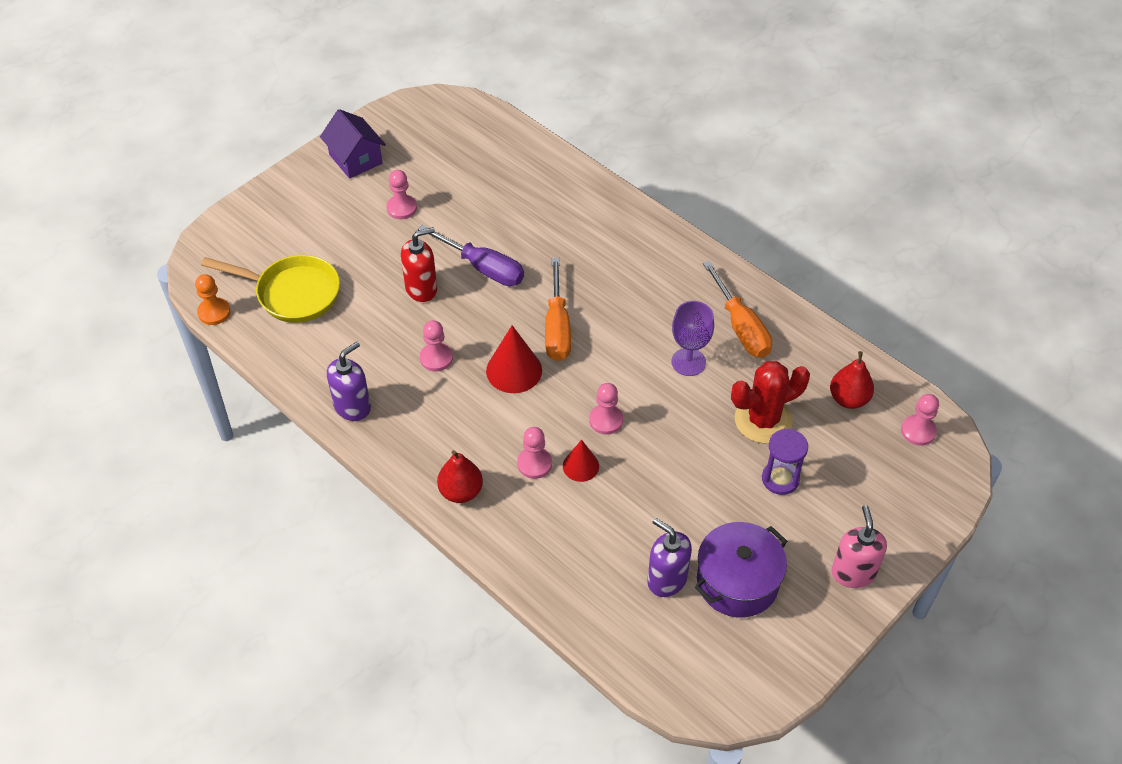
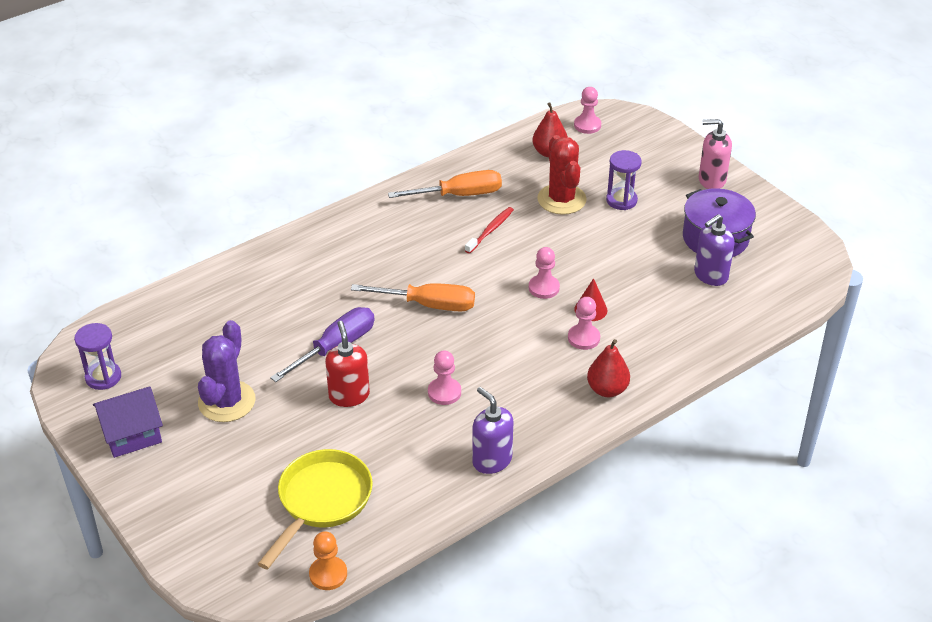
camera: 80 degrees left, 10 degrees down
(401, 208) = (226, 401): pink pawn -> purple cactus
(419, 126) = (103, 377): none -> purple hourglass
(514, 370) = (473, 339): red cone -> none
(688, 362) = (490, 230): purple goblet -> red toothbrush

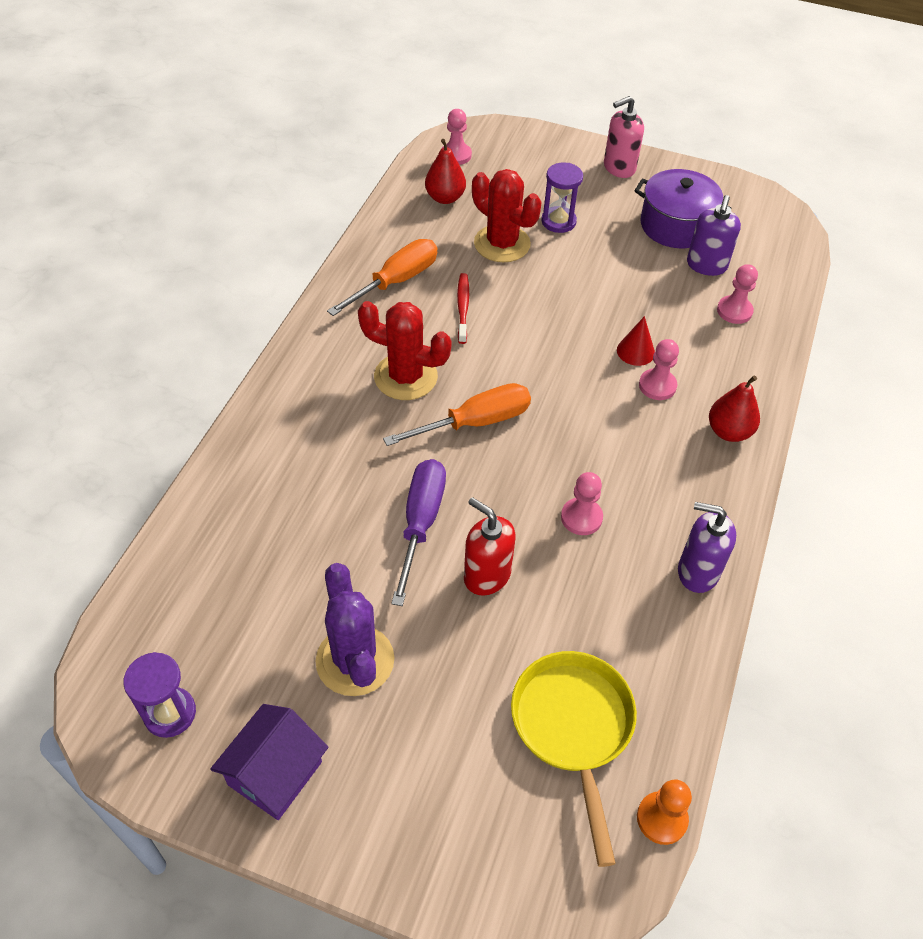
camera: 35 degrees left, 10 degrees up
(408, 258) = (405, 377): none -> red cactus
(544, 288) = (571, 348): pink pawn -> pink pawn (734, 311)

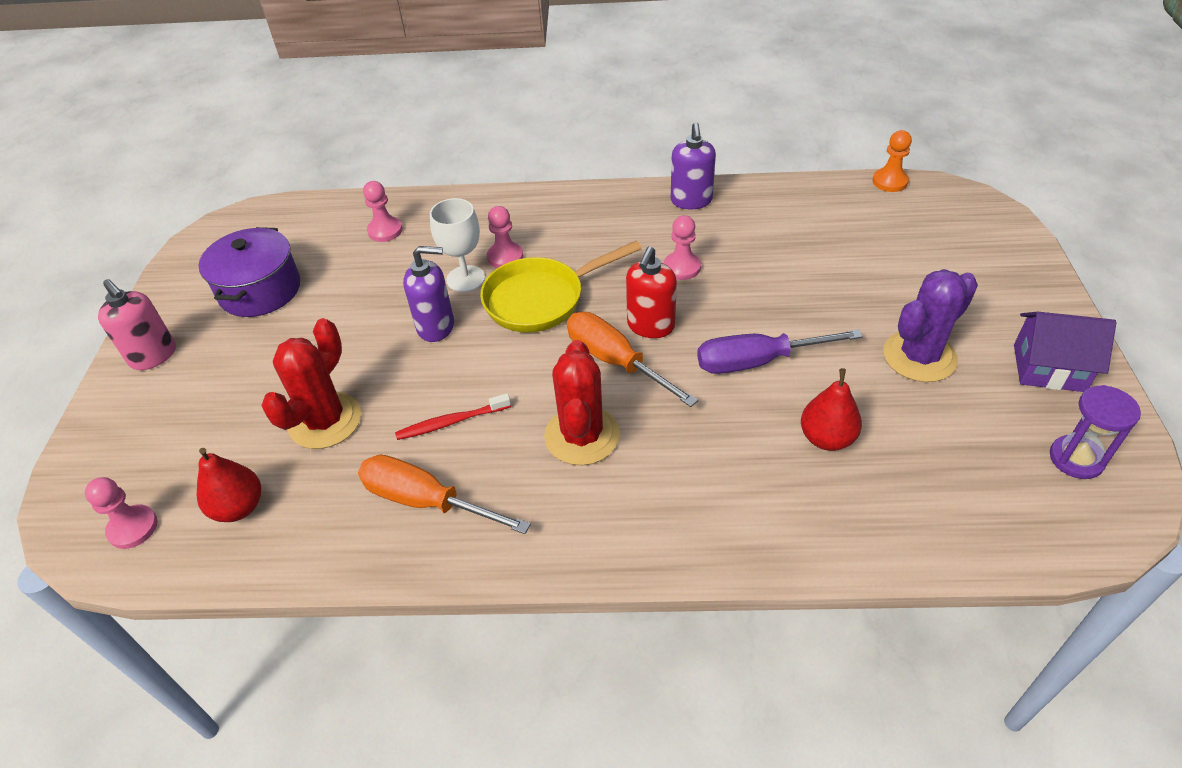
camera: 105 degrees left, 5 degrees down
(486, 575) = (778, 305): red soap dispenser -> red soap dispenser (650, 326)
(558, 221) = (270, 382): purple hourglass -> none
(573, 728) = (865, 229): yellow pan -> yellow pan (541, 299)
(635, 351) = (466, 279): red cone -> white goblet
(706, 265) = (322, 258): purple soap dispenser -> purple soap dispenser (436, 326)
(729, 431) = (539, 209): red pear -> red pear (826, 438)

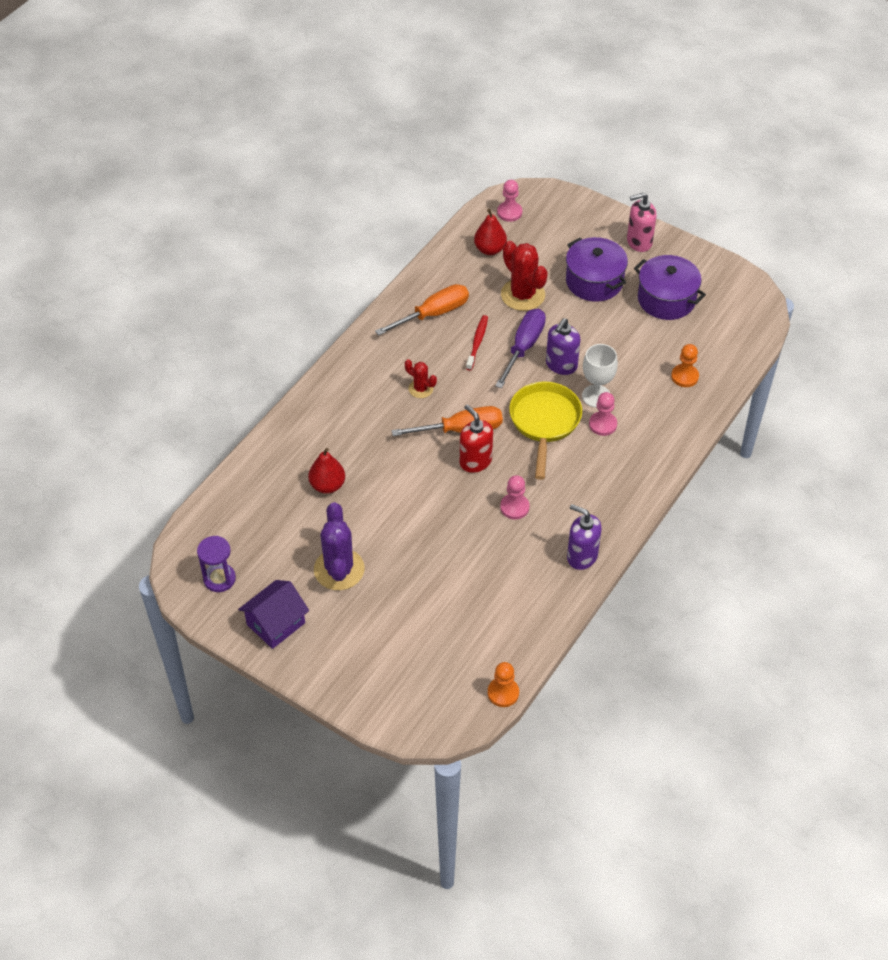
camera: 120 degrees right, 5 degrees up
(258, 364) = (594, 281): none -> purple pot
(385, 230) = (684, 376): pink pawn -> orange pawn
(582, 436) = (420, 389): red cactus -> red cactus, size x0.54
(756, 362) = (404, 491): purple screwdriver -> purple screwdriver (524, 347)

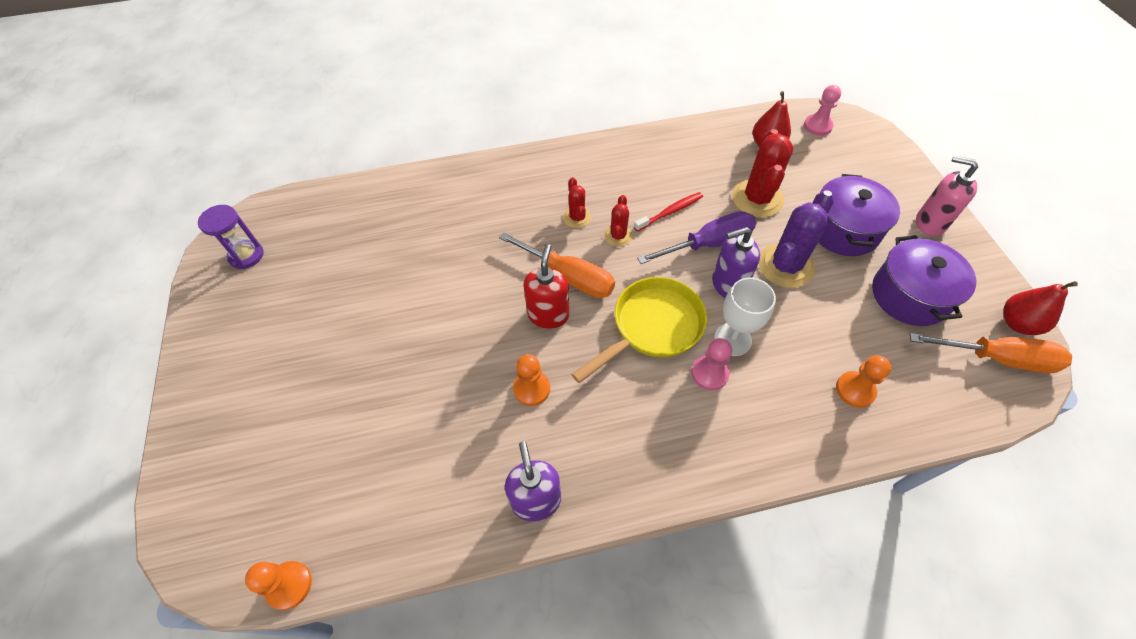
camera: 45 degrees right, 5 degrees up
(276, 623) = (228, 327): purple house -> none
(327, 485) = (410, 243): red pear -> red pear (1017, 323)
(339, 569) = (327, 321): purple cactus -> purple cactus (785, 266)
(434, 313) = (659, 165): orange screwdriver -> orange screwdriver (998, 359)
(461, 382) = (618, 236): none -> red cactus
(514, 507) = (531, 388): pink pawn -> orange pawn

